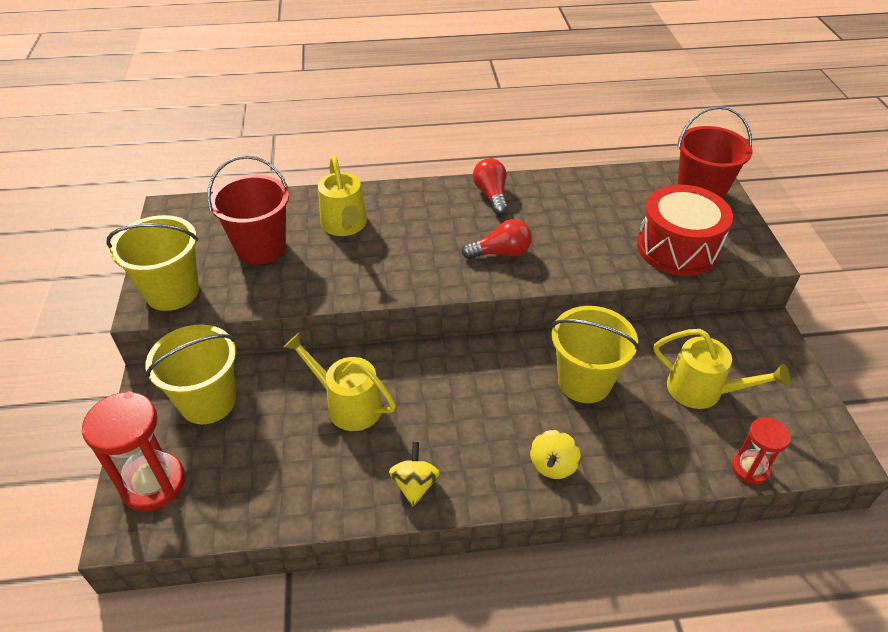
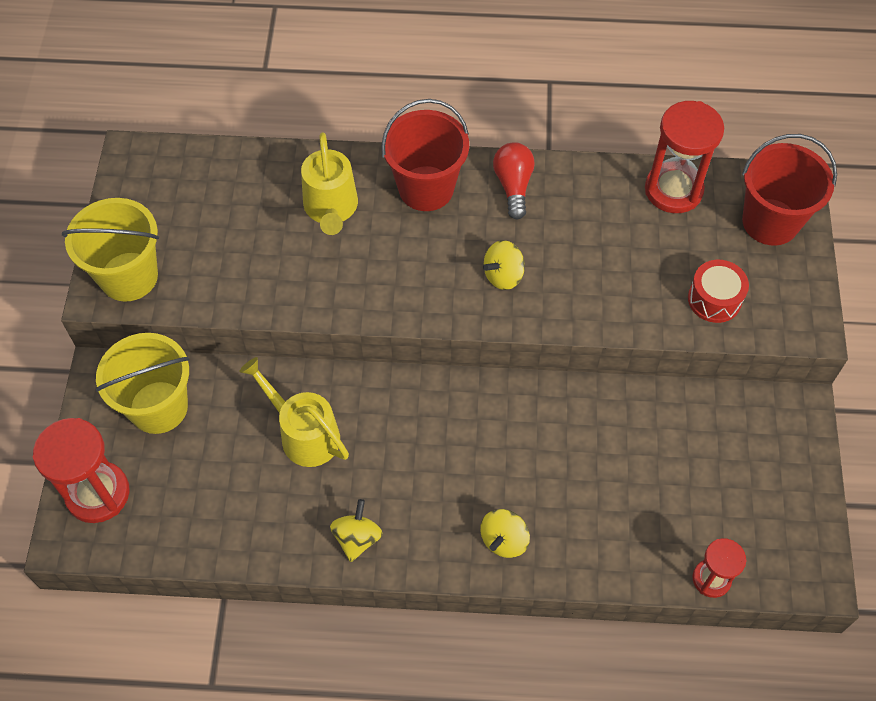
camera: 10 degrees right, 15 degrees up
(261, 248) = (231, 228): red bucket -> red bucket (426, 188)
(500, 253) = (503, 275): red light bulb -> yellow spinning top
(584, 382) = (565, 446): yellow bucket -> none
(617, 184) = (673, 190): none -> red hourglass
(677, 248) = (714, 299): red drum -> red drum, size x0.56
(703, 391) = (694, 479): yellow watering can -> none

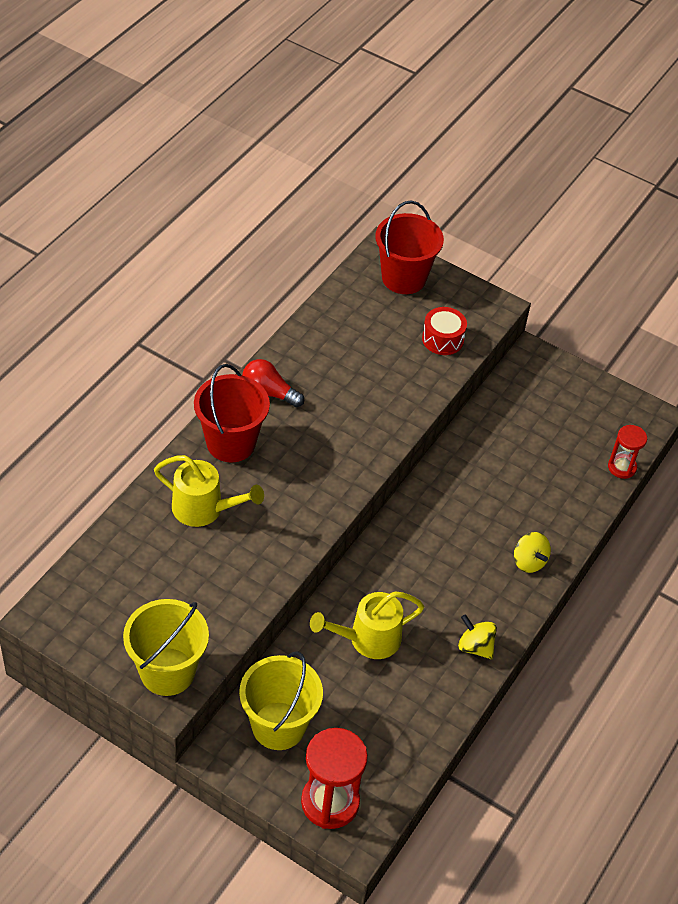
camera: 65 degrees left, 10 degrees down
(503, 275) = (342, 438): yellow spinning top -> none
(673, 190) = (340, 310): red hourglass -> none

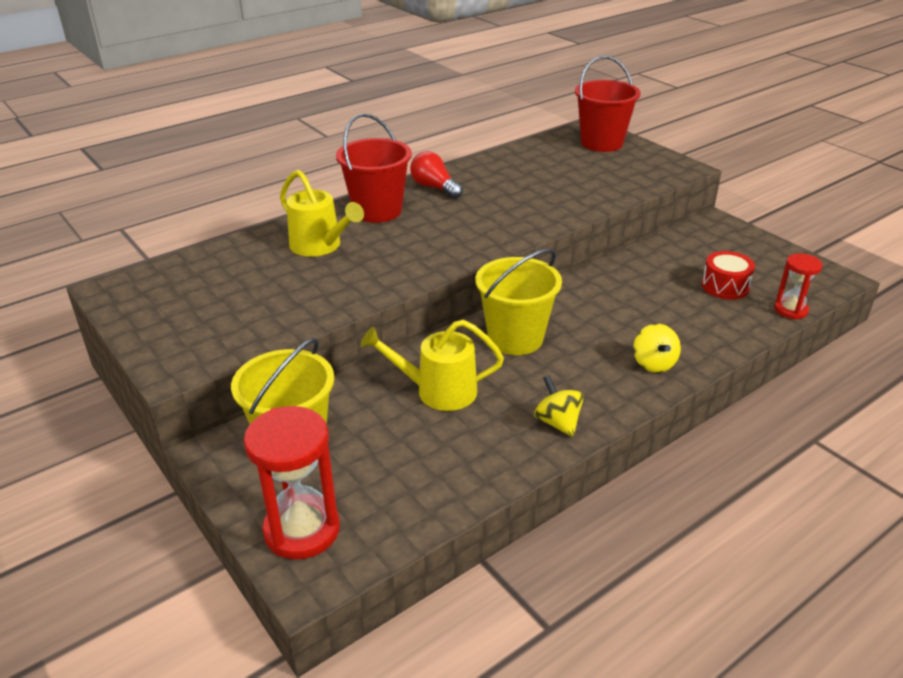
camera: 25 degrees right, 15 degrees down
(167, 671) = (189, 350): yellow bucket -> yellow bucket (515, 338)
(443, 339) = (621, 179): red drum -> red drum (725, 286)

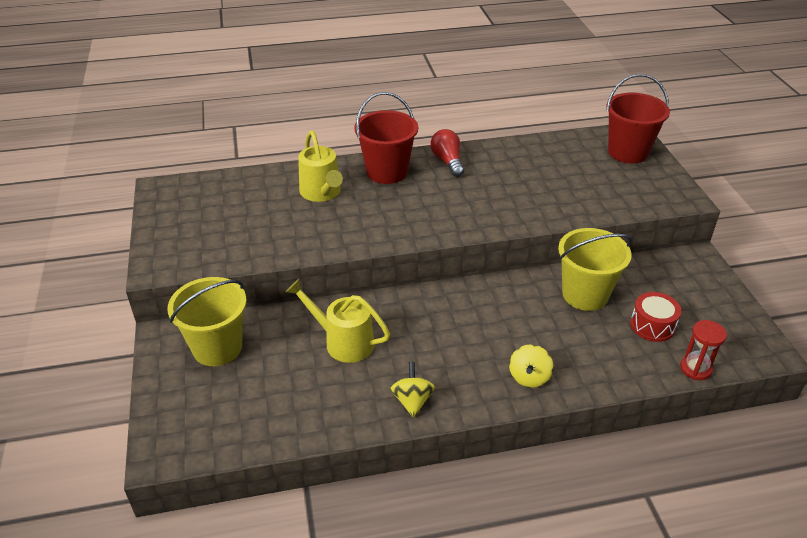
camera: 25 degrees right, 5 degrees up
(302, 530) = (180, 416): red hourglass -> none
(515, 338) = (434, 316): yellow bucket -> yellow bucket (585, 294)

